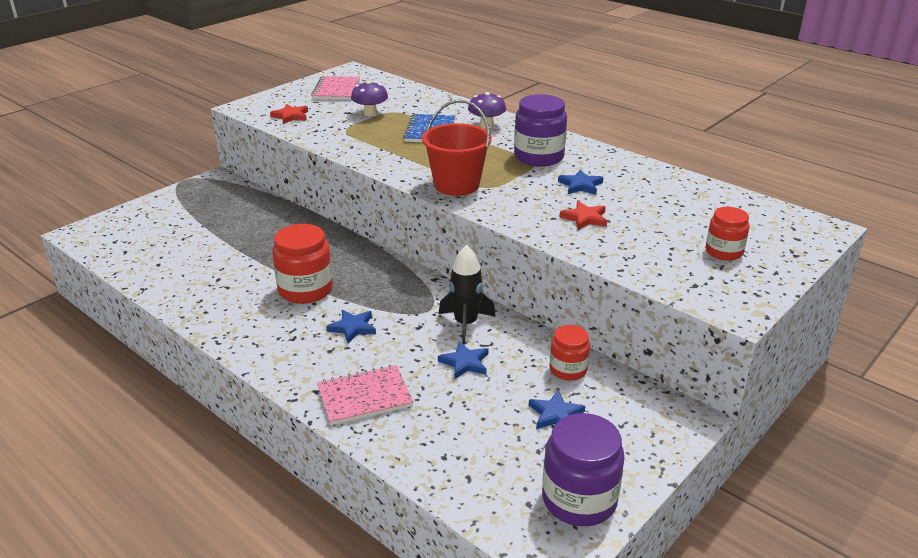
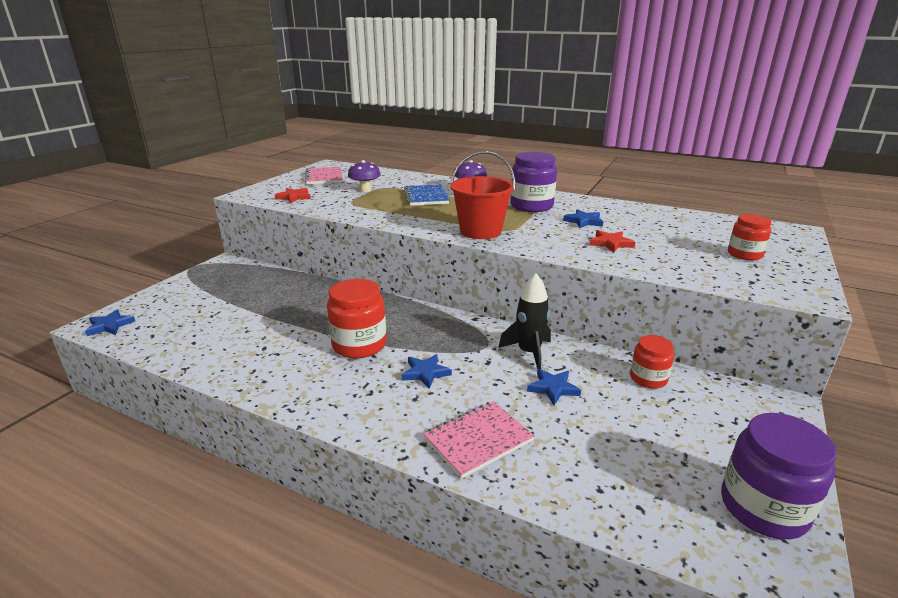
camera: 15 degrees left, 5 degrees down
(555, 414) = (671, 423): blue star -> blue star (110, 325)

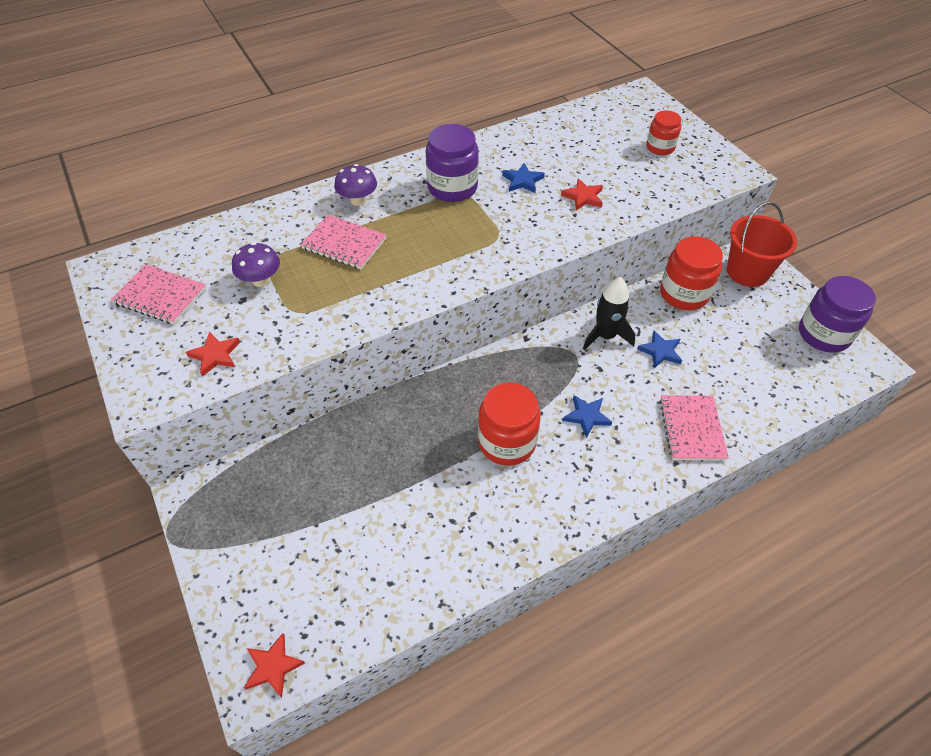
camera: 55 degrees left, 25 degrees up
(110, 325) = (273, 667): blue star -> red star
(426, 197) = (344, 244): blue notebook -> pink notebook
(480, 231) = (484, 256): red bucket -> red bucket (747, 272)
(648, 378) = (684, 294): red jar -> red jar, size x1.64

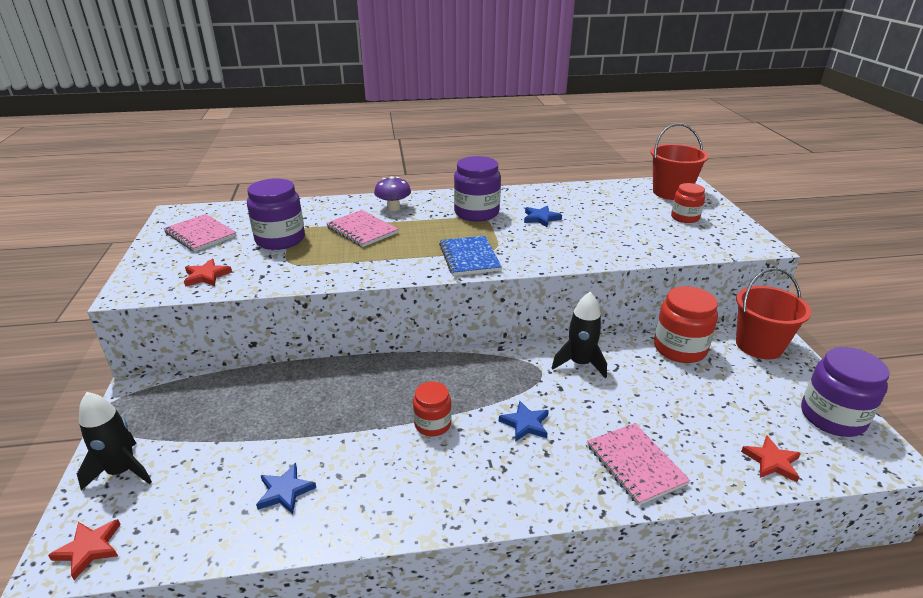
camera: 20 degrees right, 20 degrees down
(245, 585) = (122, 471): none -> black rocket
(261, 280) = (280, 239): purple mushroom -> purple jar
(480, 256) = (469, 257): none -> blue notebook
(507, 442) = (432, 424): red jar -> red jar, size x0.61
(583, 197) = (590, 237): red star -> red star (771, 461)
(633, 111) = (671, 192): none -> red bucket
(660, 351) = (632, 389): blue star -> blue star (285, 491)
(692, 429) = (635, 464): pink notebook -> pink notebook turned 45 degrees counterclockwise

